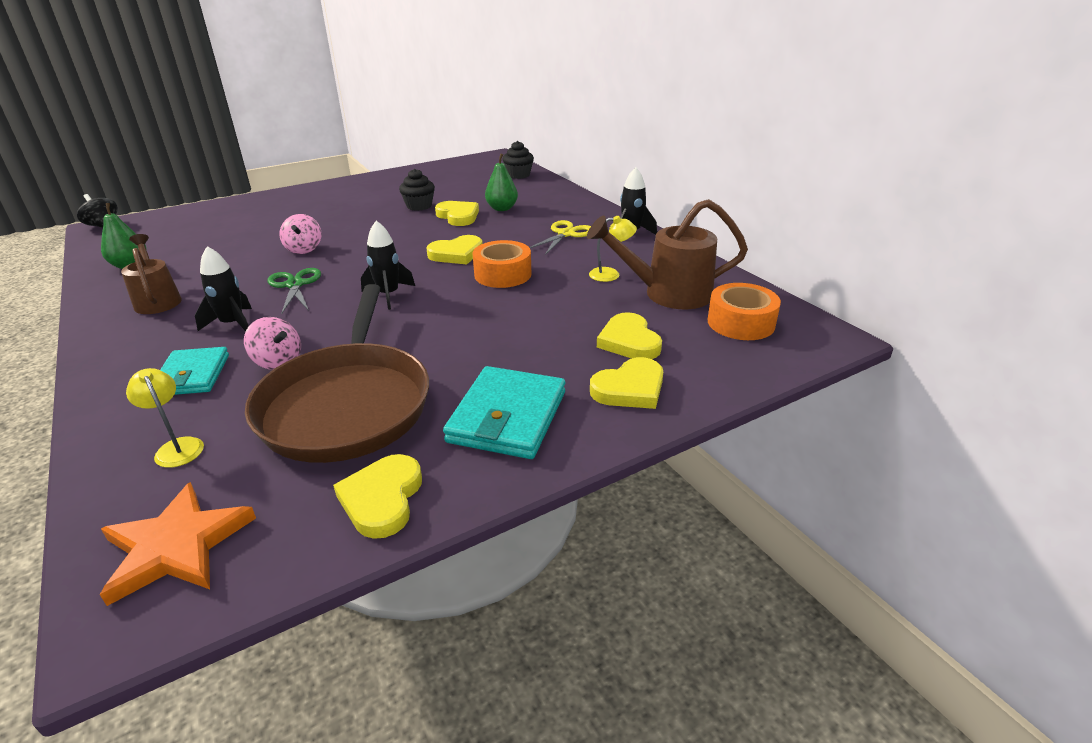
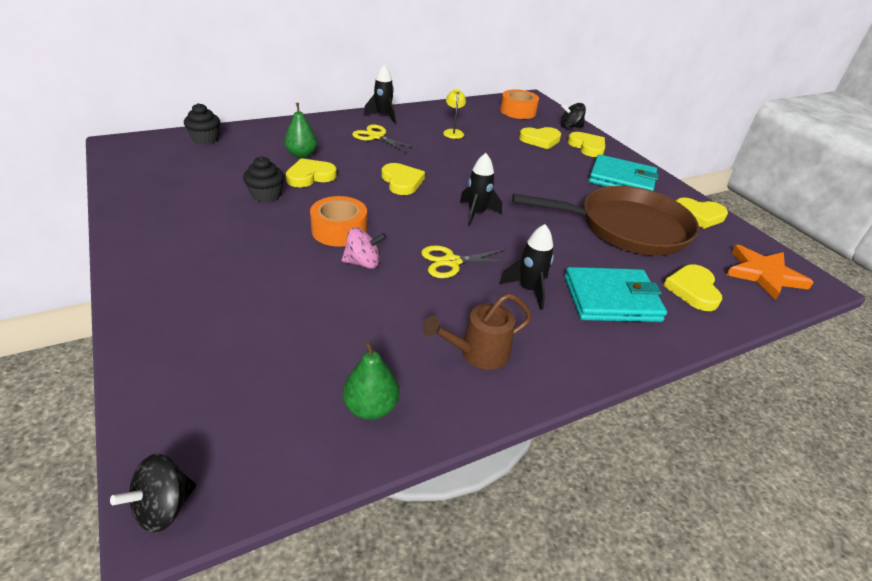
camera: 90 degrees left, 5 degrees up
(177, 447) = (693, 290): yellow lamp -> yellow heart
(192, 375) = (611, 299): turquoise wallet -> turquoise wallet, size x1.50
(278, 362) = (584, 259): pink spinning top -> none
(295, 285) = (451, 262): green scissors -> yellow scissors
(502, 274) = (446, 166): orange tape -> orange tape (339, 230)
(667, 293) = (482, 121): brown watering can -> none
(713, 375) = (570, 127): none -> black spinning top

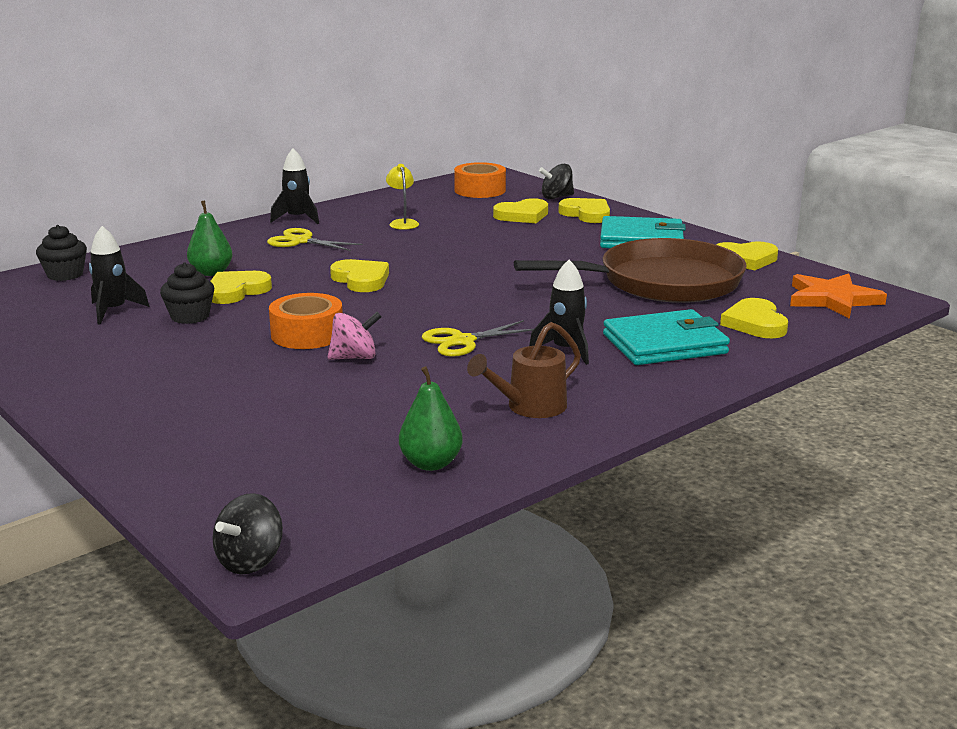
camera: 10 degrees left, 15 degrees down
(476, 213) = (472, 295): black rocket -> black rocket (114, 311)

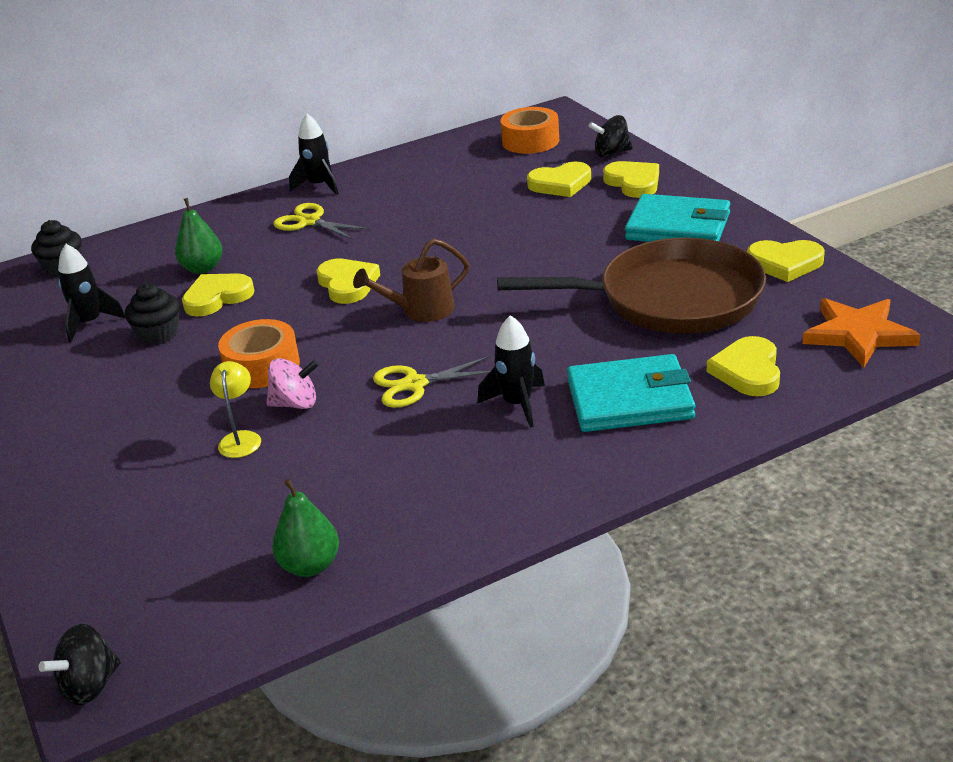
camera: 15 degrees right, 10 degrees up
(403, 223) = (426, 194): yellow lamp -> yellow lamp (240, 438)
(529, 407) = (442, 490): brown watering can -> brown watering can (420, 311)

